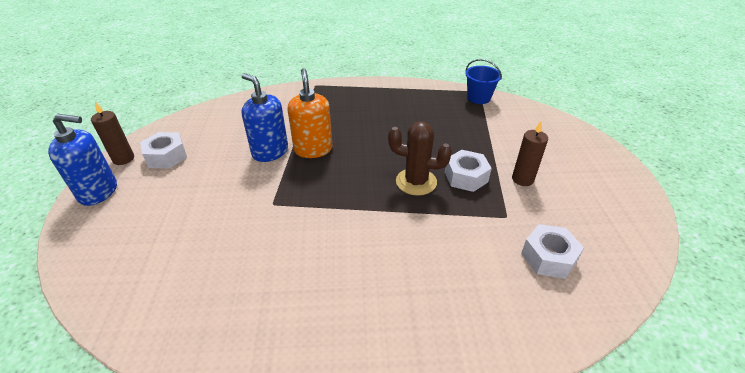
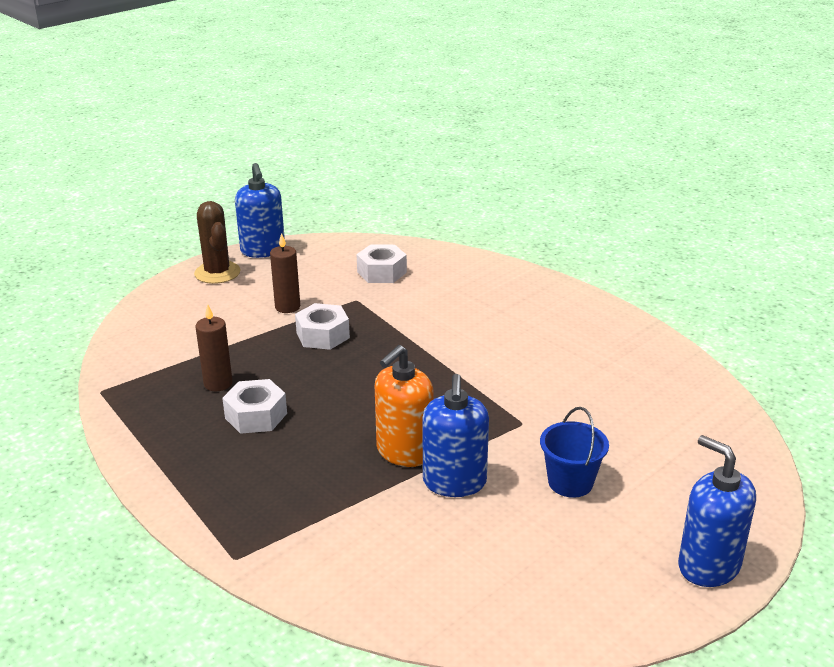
camera: 130 degrees left, 10 degrees down
(123, 159) = (651, 607): brown candle -> brown candle (218, 383)
(166, 156) = (587, 567): white nut -> white nut (256, 416)
(416, 182) = (369, 358): brown cactus -> brown cactus (217, 273)
(478, 98) = (123, 384): blue bucket -> blue bucket (570, 482)
(643, 208) = (263, 250): none -> blue soap dispenser

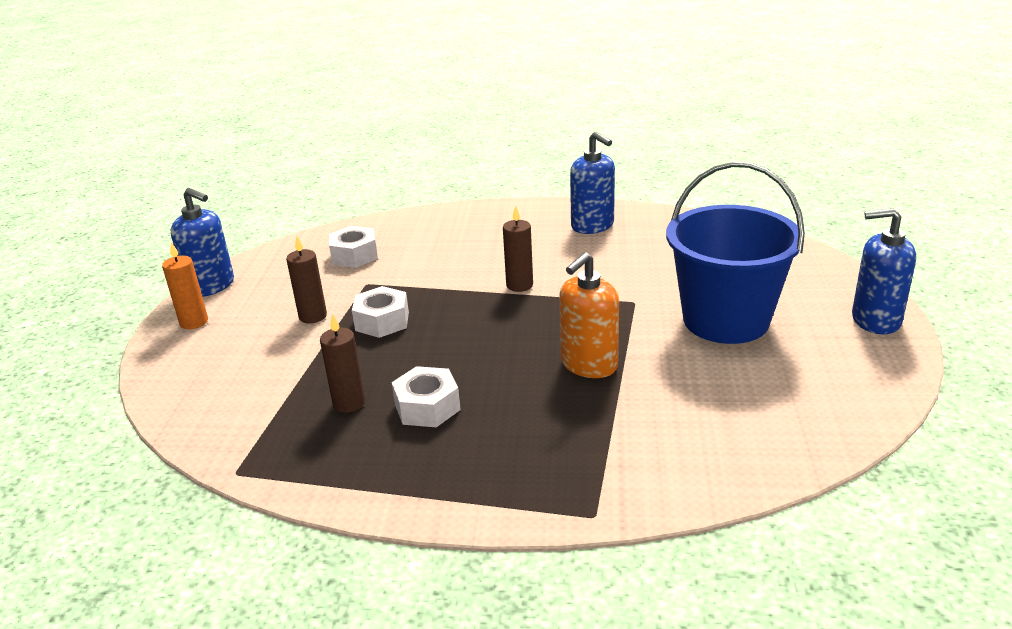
camera: 40 degrees left, 0 degrees up
(217, 273) = (194, 322): brown cactus -> orange candle
(404, 452) = (588, 364): orange soap dispenser -> orange soap dispenser turned 45 degrees clockwise
(454, 482) = (657, 363): blue soap dispenser -> blue soap dispenser (592, 226)
(457, 359) = (519, 285): none -> brown candle
(570, 482) = (725, 320): blue bucket -> blue bucket, size x2.10

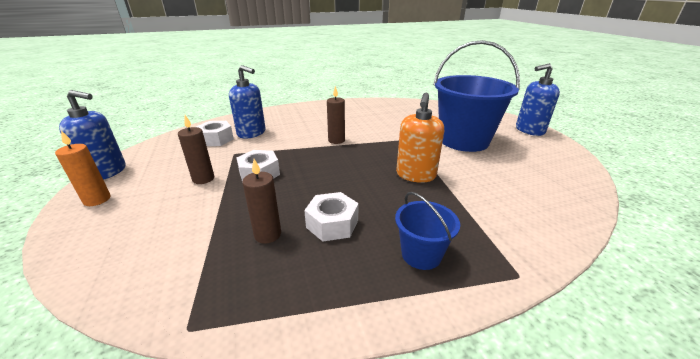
camera: 25 degrees left, 0 degrees up
(501, 465) = (421, 254): none -> blue bucket
(592, 226) = (353, 109): blue soap dispenser -> blue soap dispenser (251, 133)

